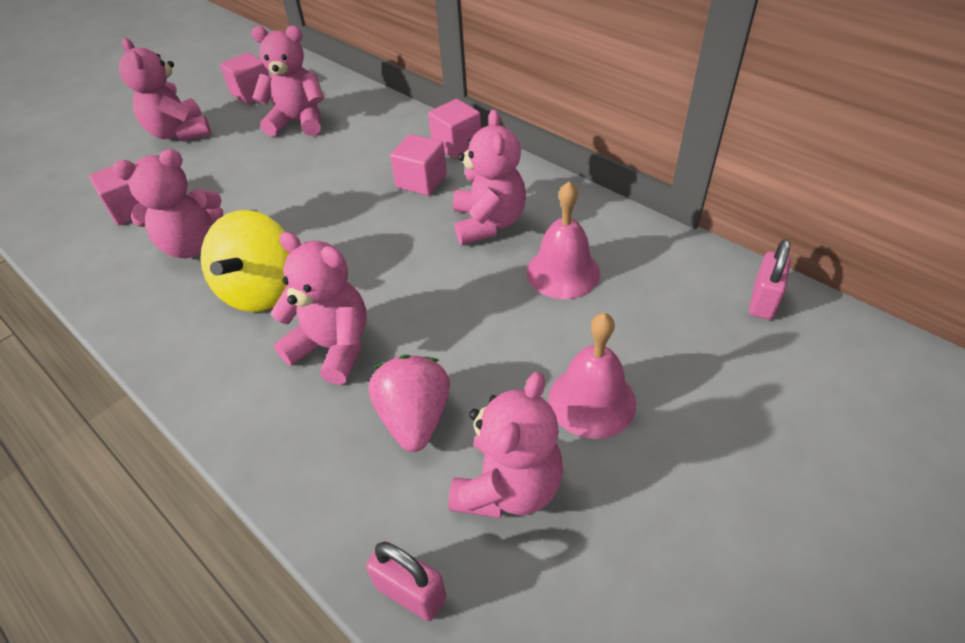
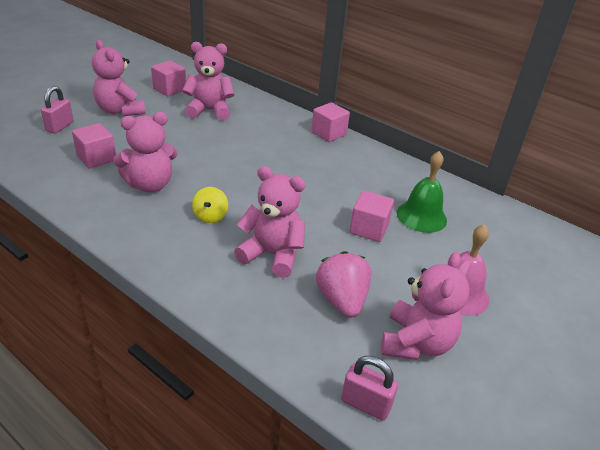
camera: 10 degrees left, 10 degrees down
(262, 290) = (210, 216): yellow spinning top -> yellow spinning top, size x0.51
(421, 181) = (309, 154): pink cube -> pink cube (369, 229)
(488, 223) = (363, 183): pink teddy bear -> none
(563, 272) = (421, 216): pink bell -> green bell
(763, 301) = (555, 240): pink padlock -> pink padlock (60, 127)

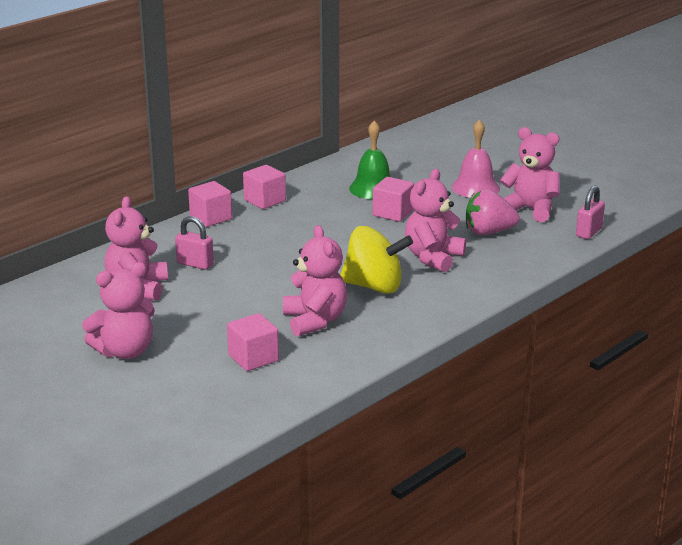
camera: 80 degrees left, 10 degrees down
(60, 127) = (165, 392): pink padlock -> pink padlock (195, 264)
(169, 89) = (63, 318): pink cube -> pink cube (264, 200)
(210, 216) = (374, 286): yellow spinning top -> yellow spinning top, size x1.97

